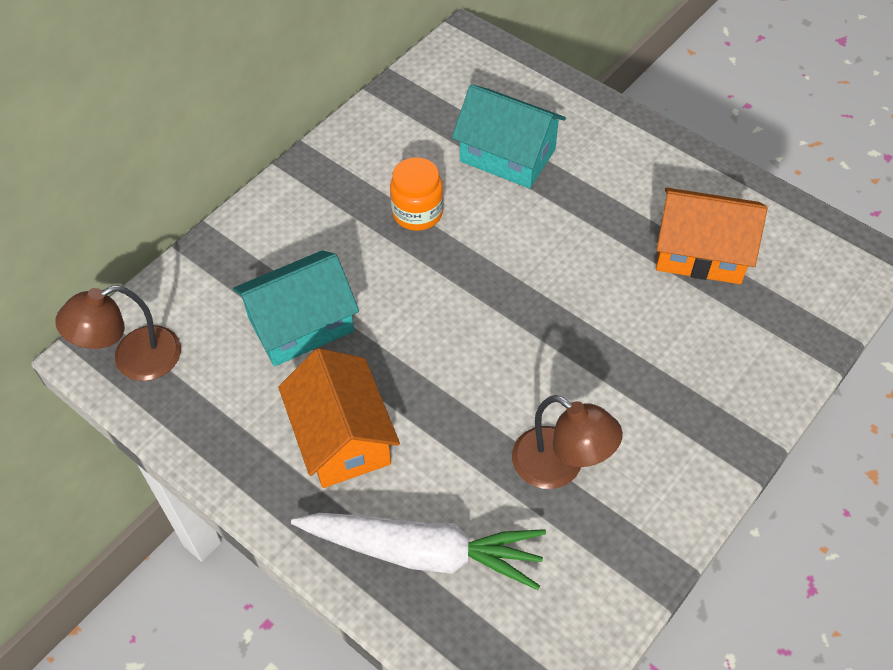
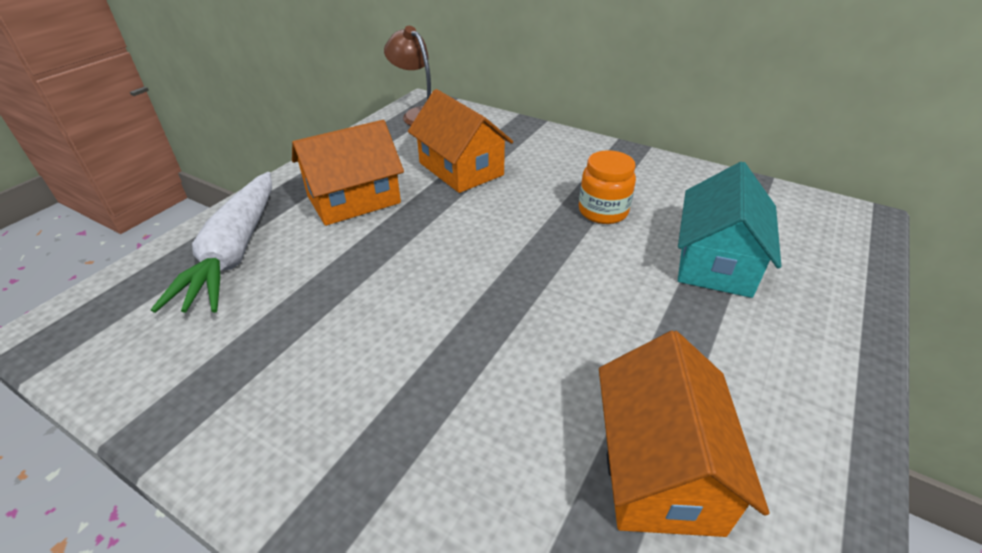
camera: 80 degrees right, 15 degrees down
(301, 325) = (461, 169): turquoise house -> orange house
(560, 467) = (307, 334): brown lamp -> none

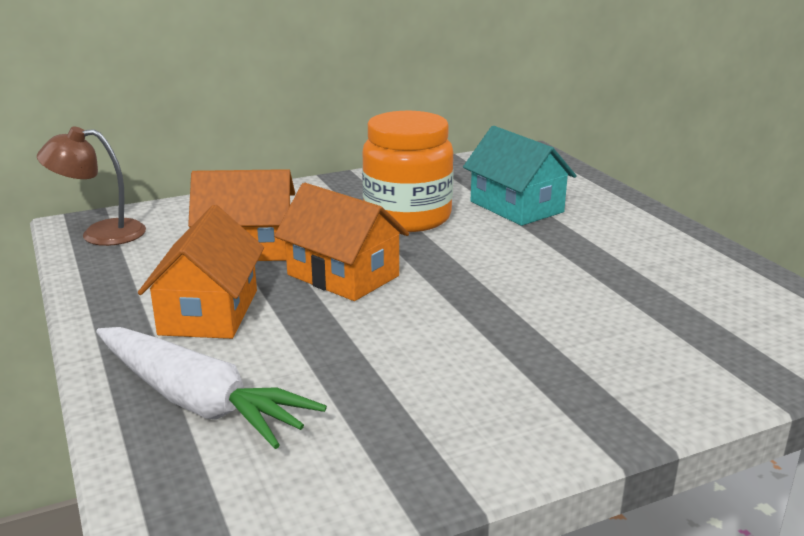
camera: 55 degrees left, 15 degrees down
(603, 211) = (407, 217): orange jar -> orange jar, size x1.78
(659, 468) = (668, 294): orange house -> orange house (343, 275)

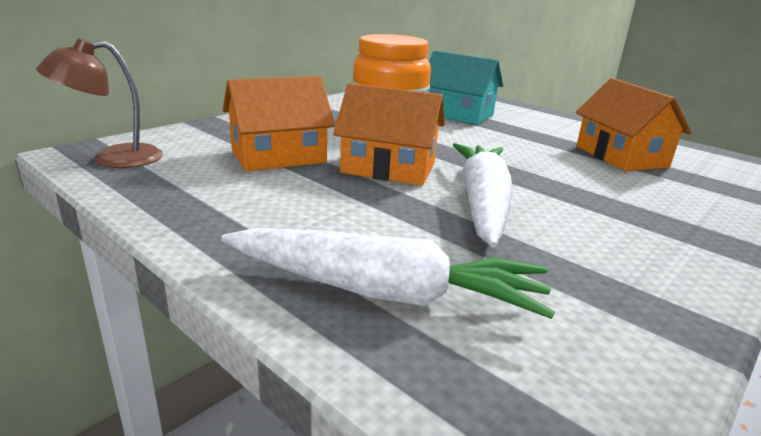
camera: 25 degrees left, 0 degrees up
(209, 312) = (301, 210): orange house -> orange house (621, 156)
(392, 331) = (482, 203): none -> white carrot

